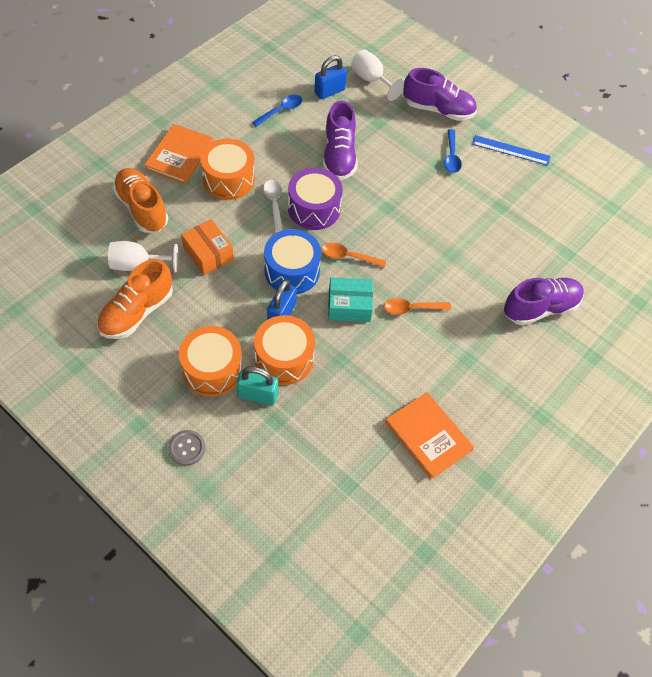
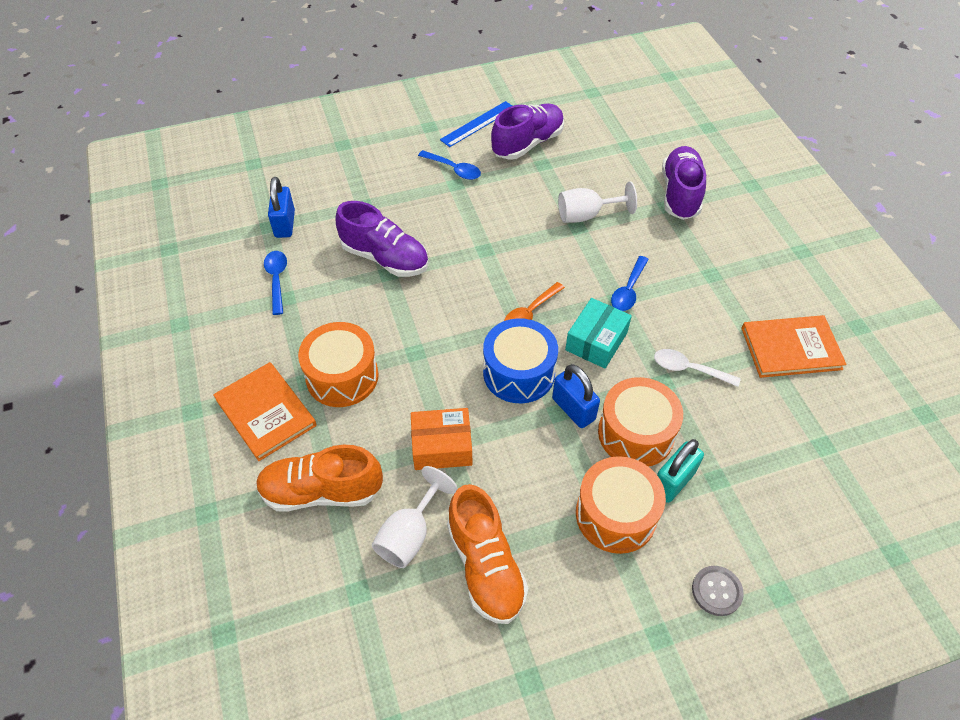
camera: 55 degrees left, 5 degrees down
(274, 204) = (411, 347): white spoon -> white spoon (688, 369)
(314, 208) = (443, 313): purple drum -> none
(371, 80) = (299, 182): white goblet -> white goblet (586, 215)
(411, 308) = (628, 290): orange spoon -> blue spoon
(438, 110) = (384, 150): purple shoe -> purple shoe (527, 143)

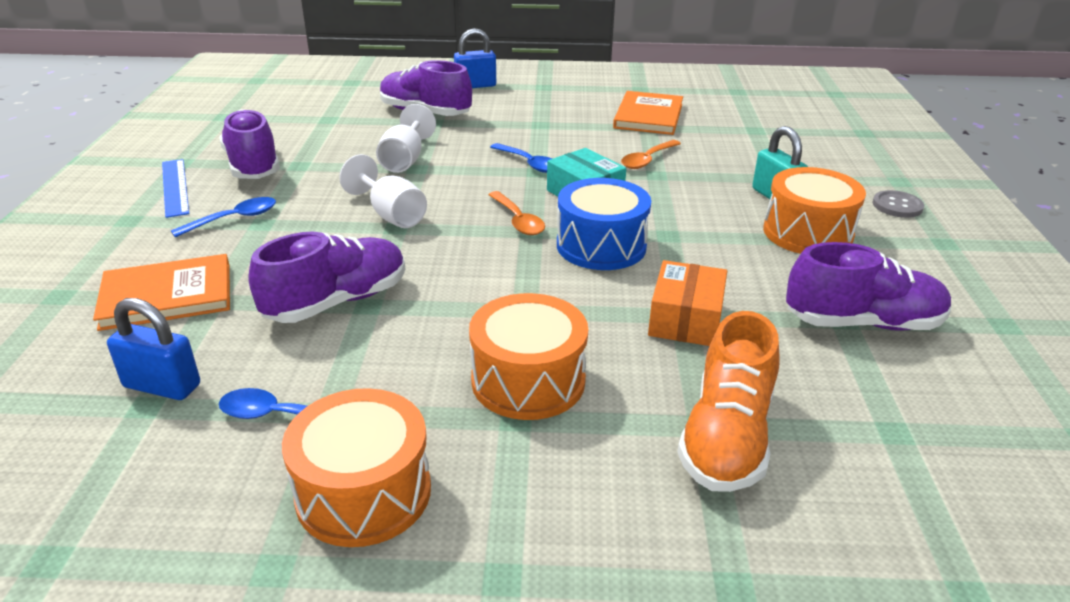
camera: 70 degrees left, 20 degrees down
(265, 412) = (554, 475): orange book -> orange book (167, 296)
(410, 534) = (811, 370): white goblet -> white goblet (391, 215)
(485, 566) = (862, 323): orange shoe -> purple shoe
(573, 409) = (668, 226): blue padlock -> blue padlock (475, 85)
(636, 433) = (713, 201): orange drum -> orange drum (363, 492)
(688, 369) = (647, 160): white spoon -> orange spoon

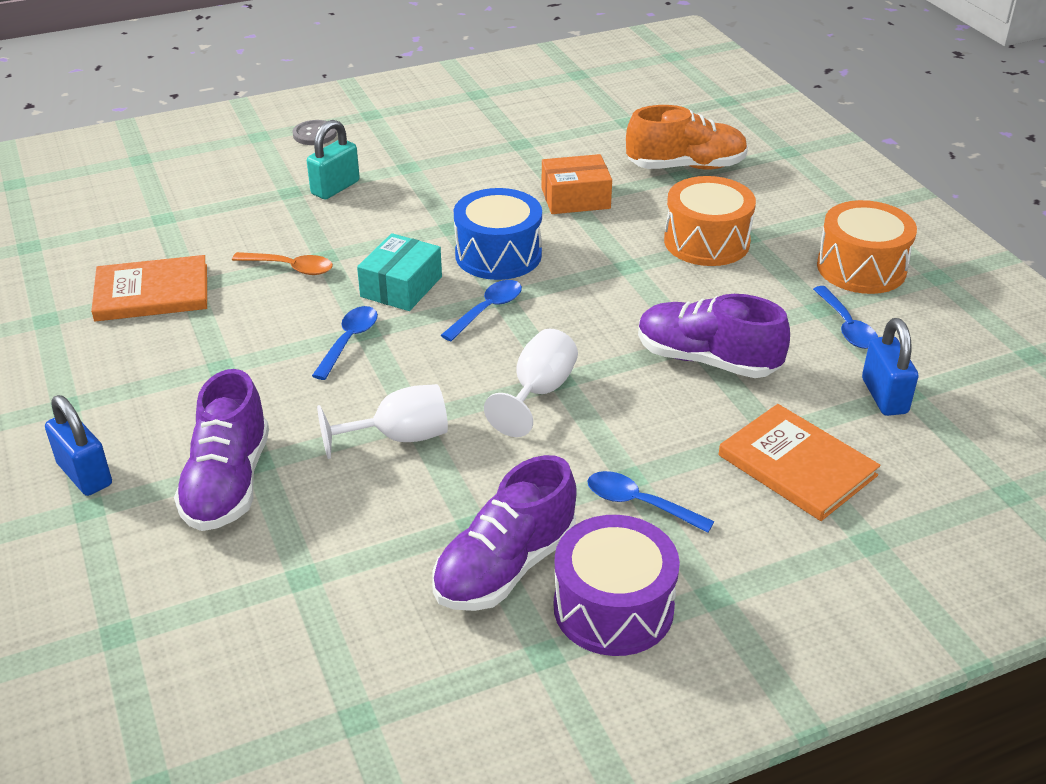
camera: 115 degrees left, 5 degrees up
(175, 187) = (613, 607): blue ruler -> purple drum
(518, 220) = (487, 310): orange spoon -> blue spoon
(807, 233) = (397, 167): orange drum -> none
(862, 323) = (518, 137): purple shoe -> none

